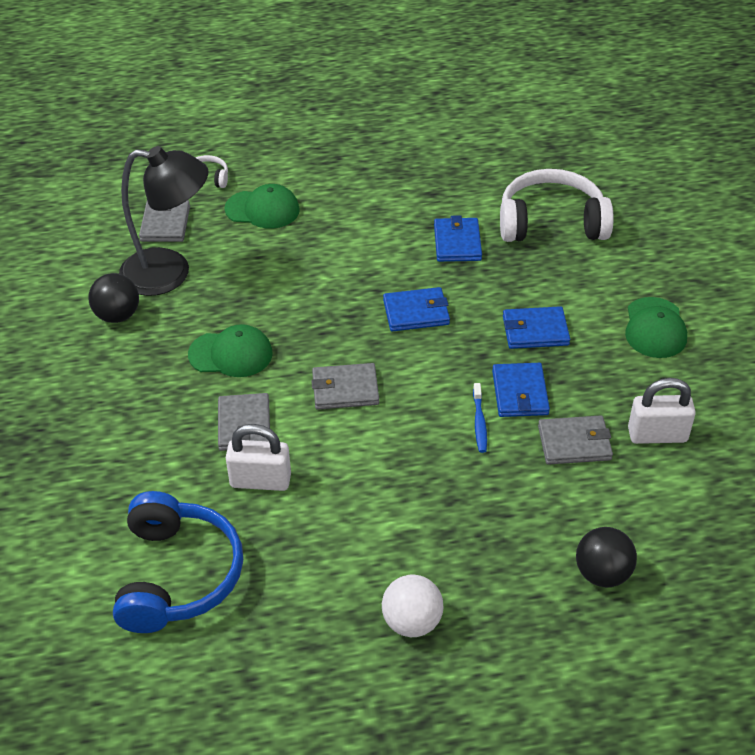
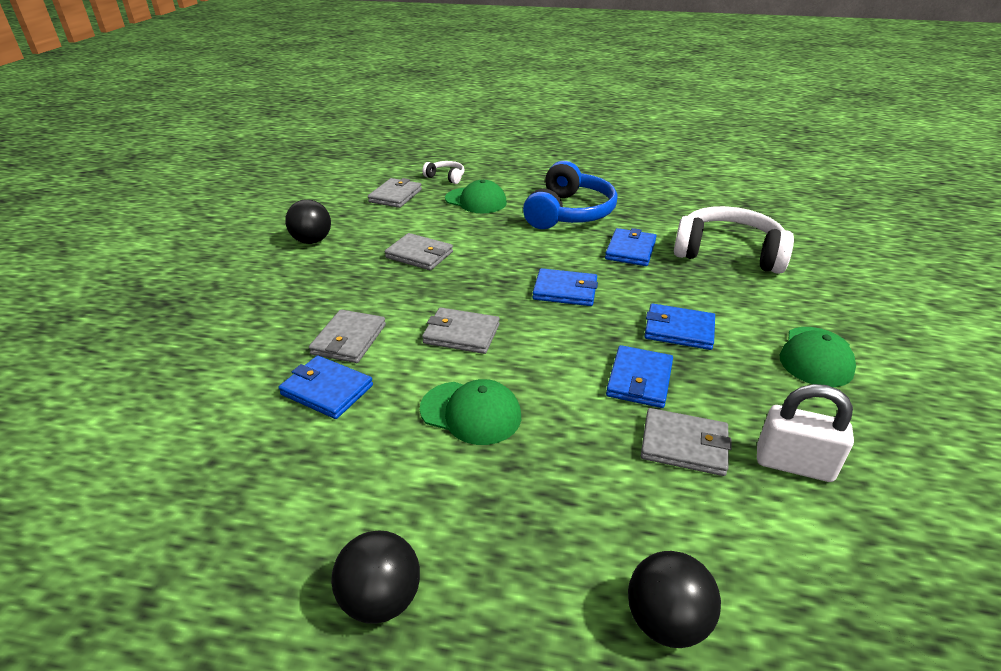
camera: 20 degrees right, 10 degrees down
(170, 273) = (374, 224): black lamp -> none
(178, 575) = (178, 455): blue headphones -> blue headphones (569, 213)
(231, 354) = (379, 285): green cap -> green cap (471, 413)
(247, 304) = (419, 255): none -> grey wallet
(260, 481) = (327, 390): white padlock -> blue wallet
(412, 622) = (381, 599): white ball -> black ball
(479, 422) = (581, 396): blue toothbrush -> none

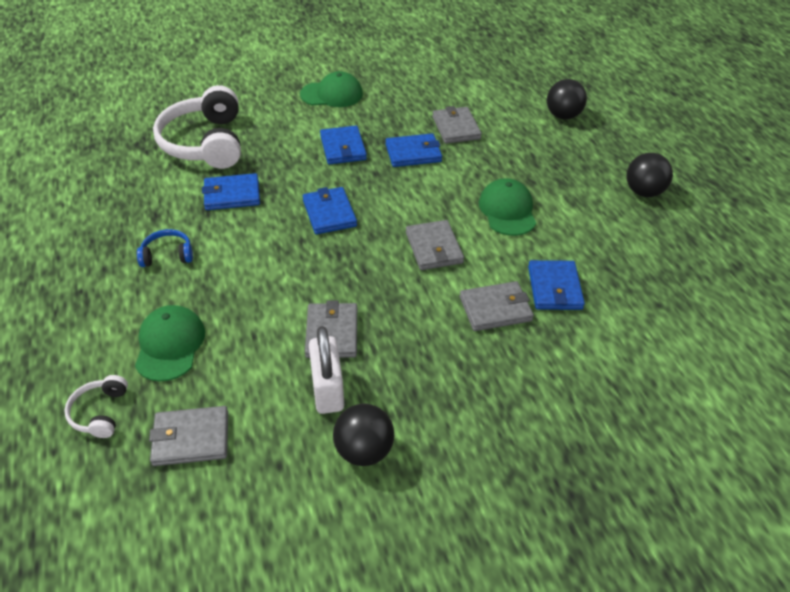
camera: 120 degrees left, 10 degrees up
(569, 213) = (167, 255): blue headphones -> blue headphones, size x0.46
(794, 464) = (437, 95): white padlock -> white padlock (327, 389)

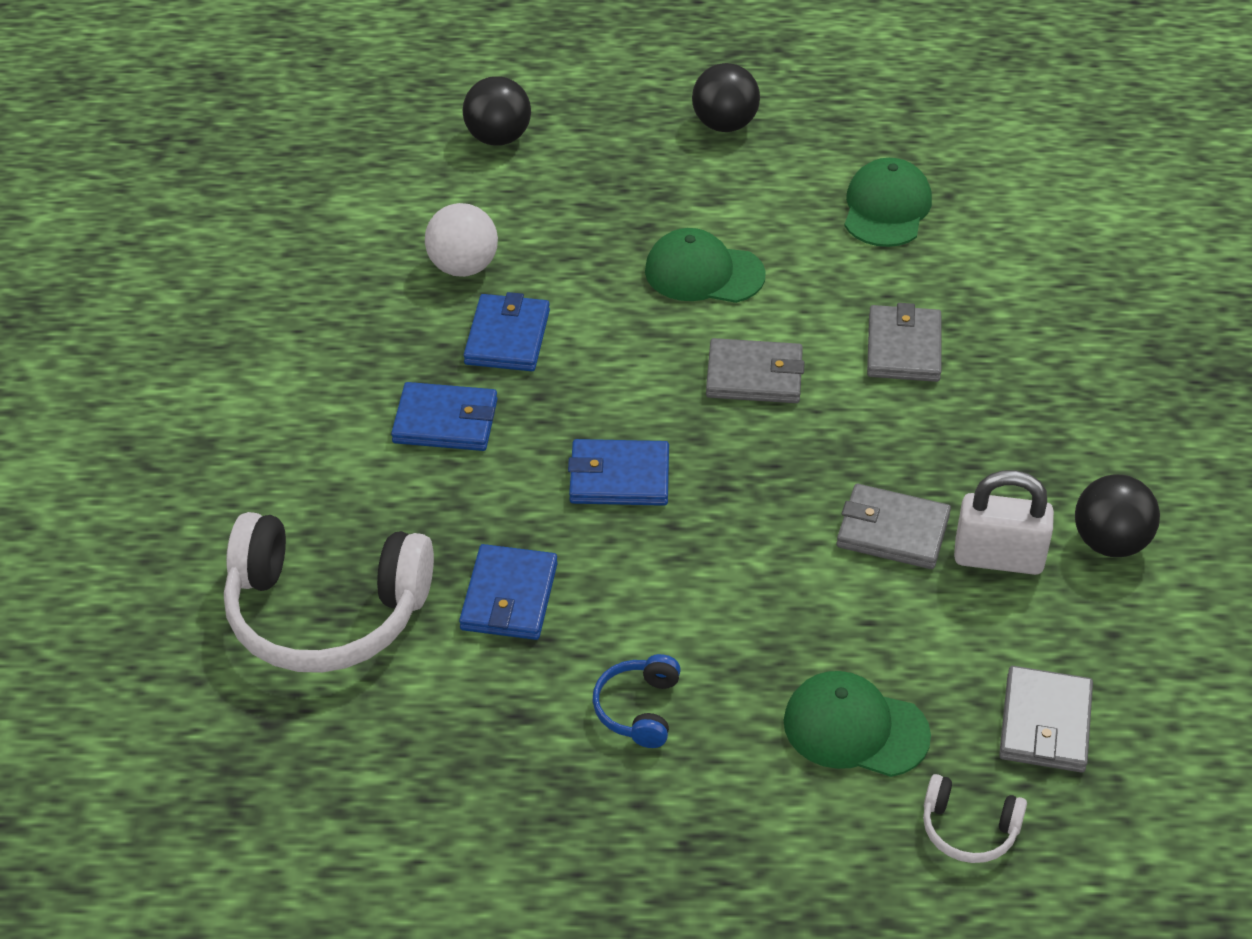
camera: 70 degrees left, 0 degrees up
(332, 94) = (264, 400): green cap -> green cap (886, 208)
(456, 128) = (463, 267): grey wallet -> white ball
(554, 288) = (884, 278): blue wallet -> none

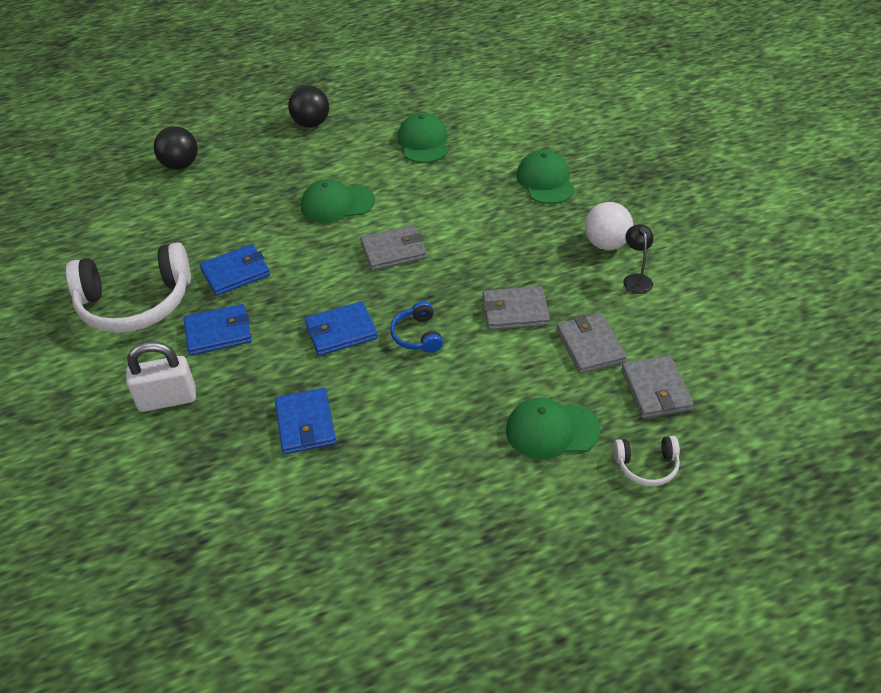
camera: 20 degrees left, 0 degrees up
(325, 613) = (190, 474): white headphones -> white headphones (135, 303)
(463, 267) = (190, 241): white ball -> white ball (606, 244)
(507, 337) = (236, 272): blue wallet -> blue wallet turned 75 degrees clockwise
(638, 709) = (417, 464): blue headphones -> blue headphones (417, 335)
(904, 348) = (470, 211): grey wallet -> grey wallet (590, 346)
(998, 558) = (581, 307): white padlock -> white padlock (167, 399)
(1050, 334) = (545, 181): none -> green cap
(1110, 543) = (636, 279): black ball -> black lamp

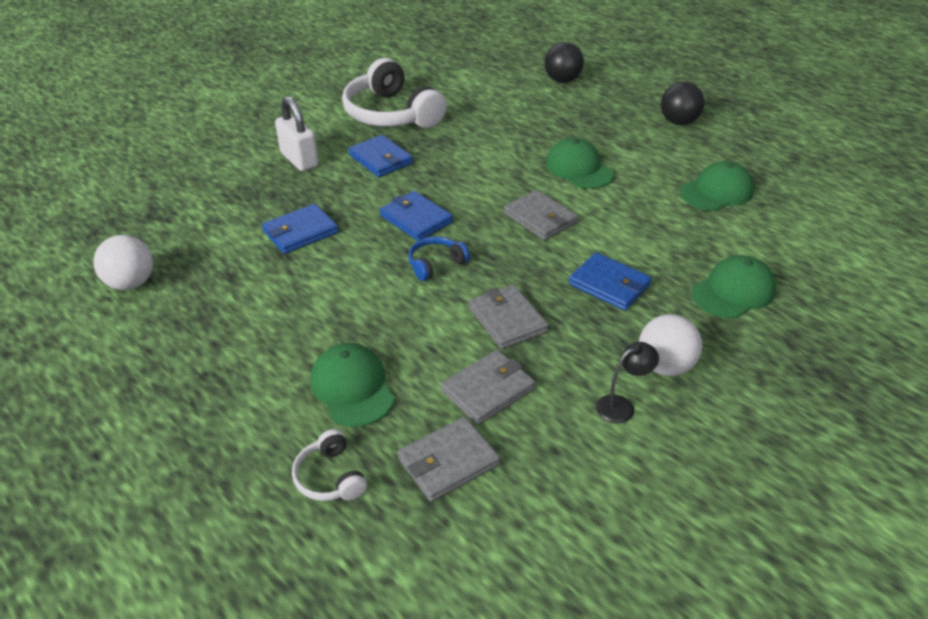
camera: 65 degrees right, 5 degrees down
(236, 272) = (453, 145): blue wallet -> blue wallet (609, 285)
(306, 589) = (131, 283): none -> white ball

